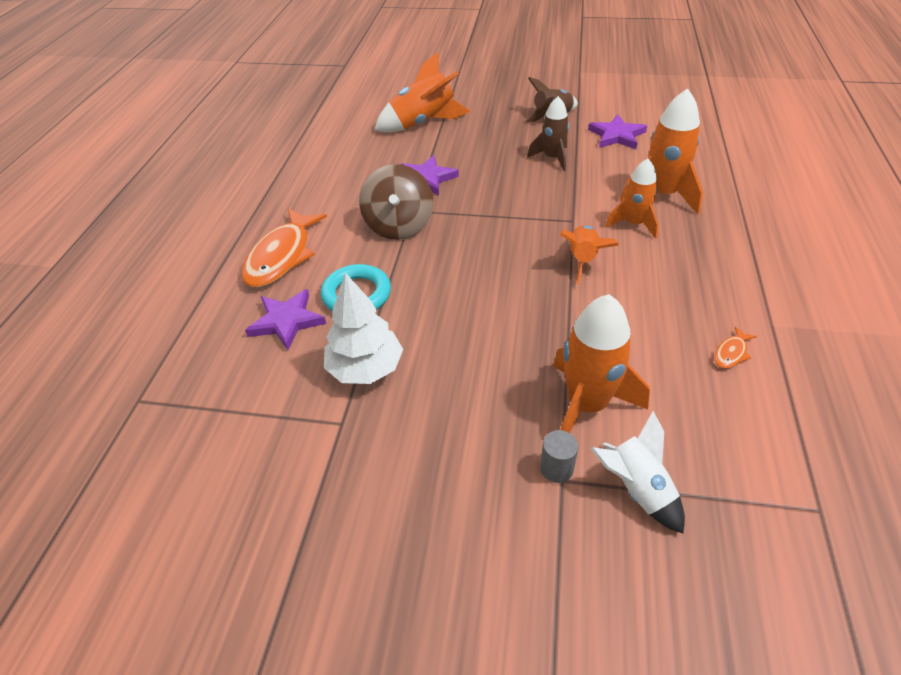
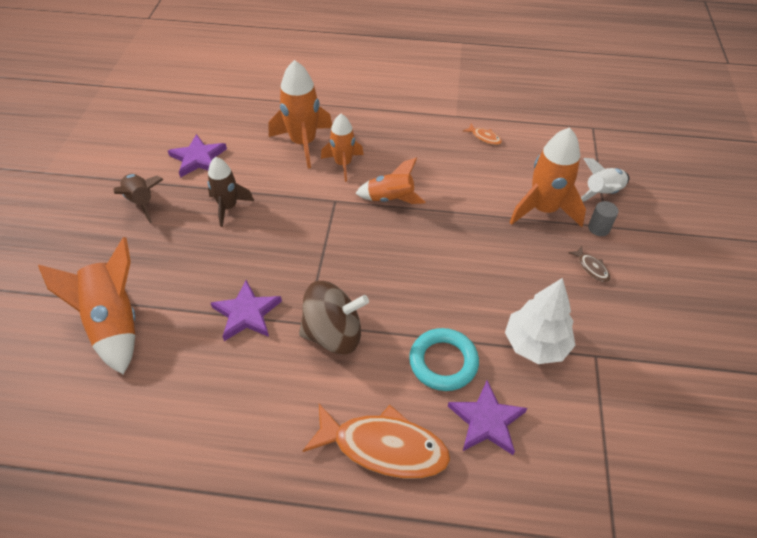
camera: 95 degrees left, 5 degrees up
(479, 444) = (591, 268): none -> brown fish

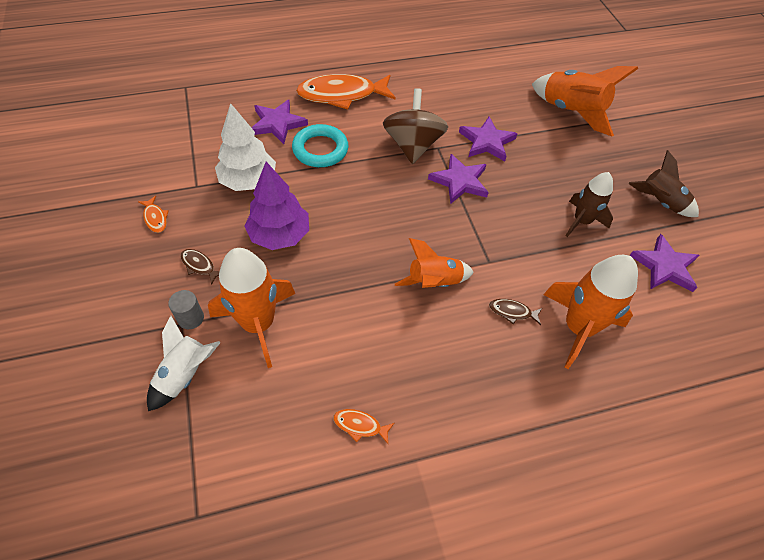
camera: 155 degrees right, 5 degrees up
(310, 276) = (459, 181): none -> purple star
(333, 334) = (412, 146): brown spinning top -> brown spinning top turned 120 degrees clockwise
(343, 164) = (512, 312): orange rocket -> brown fish
(512, 274) = (280, 235): none -> purple tree
(638, 328) = (155, 218): none -> orange fish

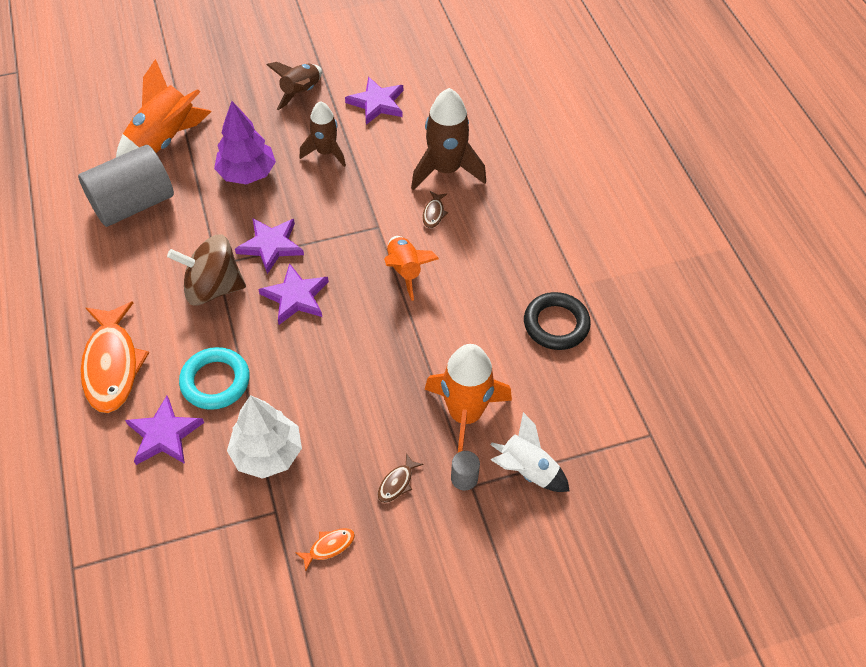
camera: 90 degrees left, 0 degrees up
(280, 235) = (351, 409): purple tree -> purple tree (247, 173)
(360, 425) = (556, 324): orange fish -> black ring
(486, 142) = (209, 219): purple star -> purple star (295, 297)
(497, 97) = (133, 204): none -> grey cylinder
(578, 328) = (446, 170): orange rocket -> brown rocket

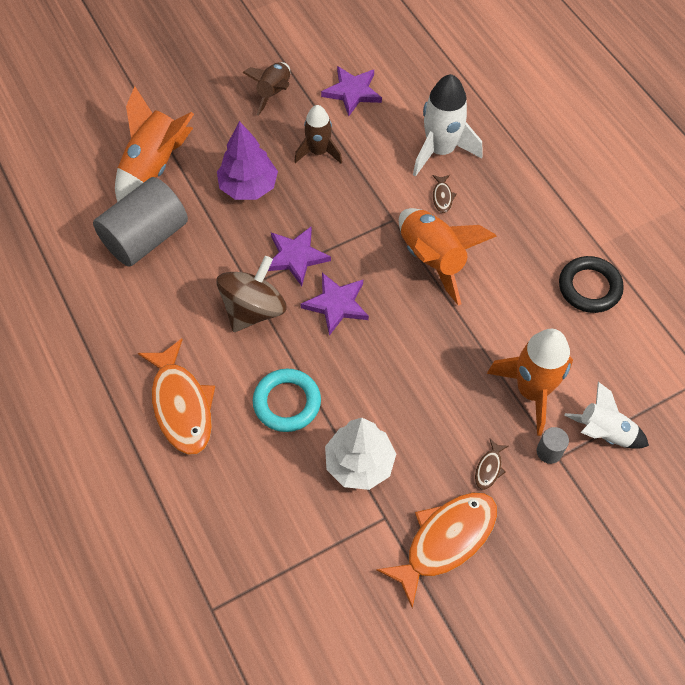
camera: 10 degrees left, 5 degrees up
(164, 434) = (255, 464): purple star -> none
(213, 288) = (253, 310): brown spinning top -> brown spinning top turned 135 degrees clockwise
(329, 547) = (445, 541): orange fish -> orange fish, size x2.39
(405, 270) = (432, 259): orange rocket -> orange rocket, size x1.56
(446, 170) = (440, 150): brown rocket -> white rocket

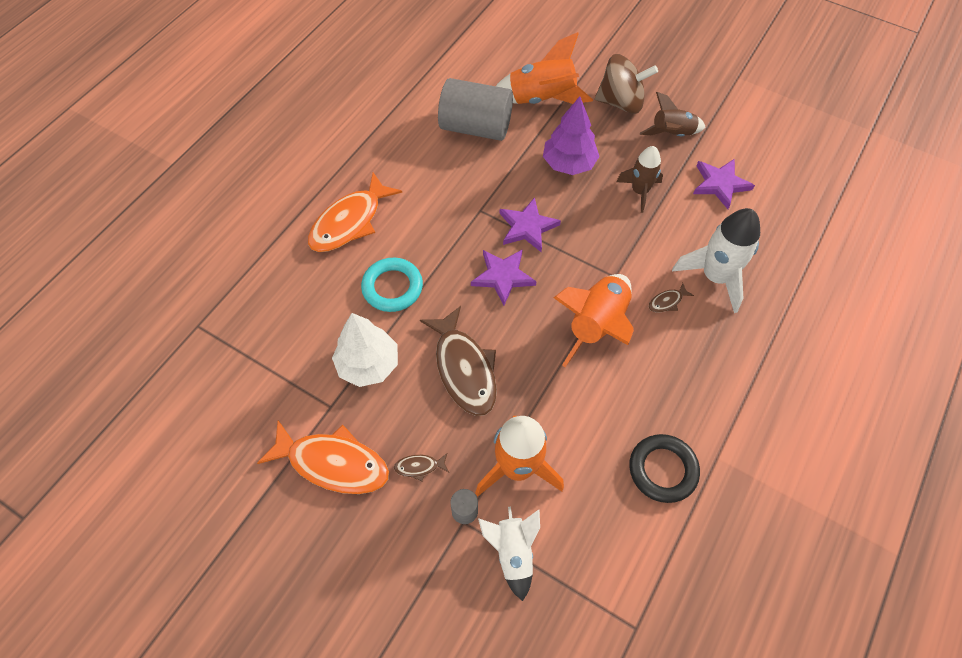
camera: 60 degrees right, 0 degrees up
(253, 310) = (460, 224): brown spinning top -> brown spinning top (621, 102)
(413, 384) = (464, 368): none -> brown fish

